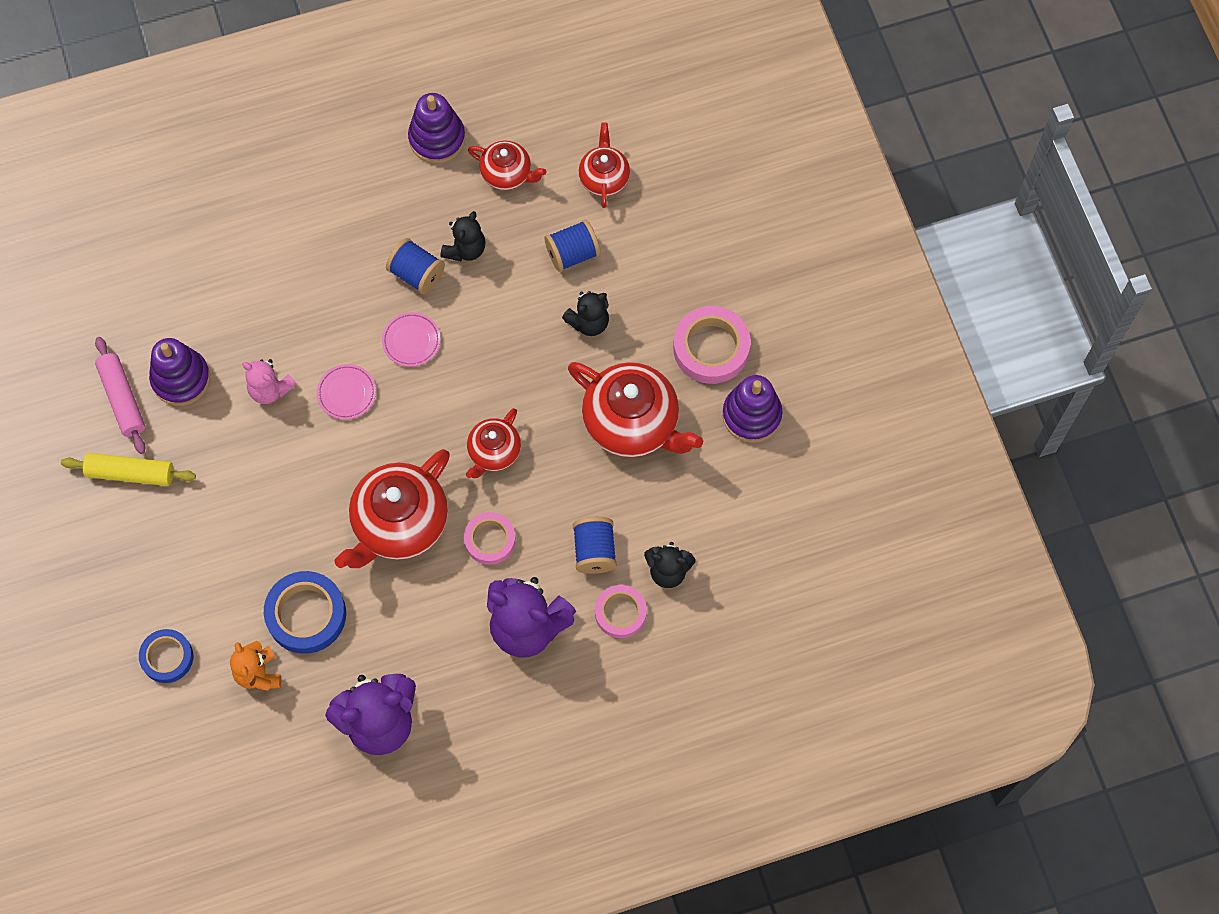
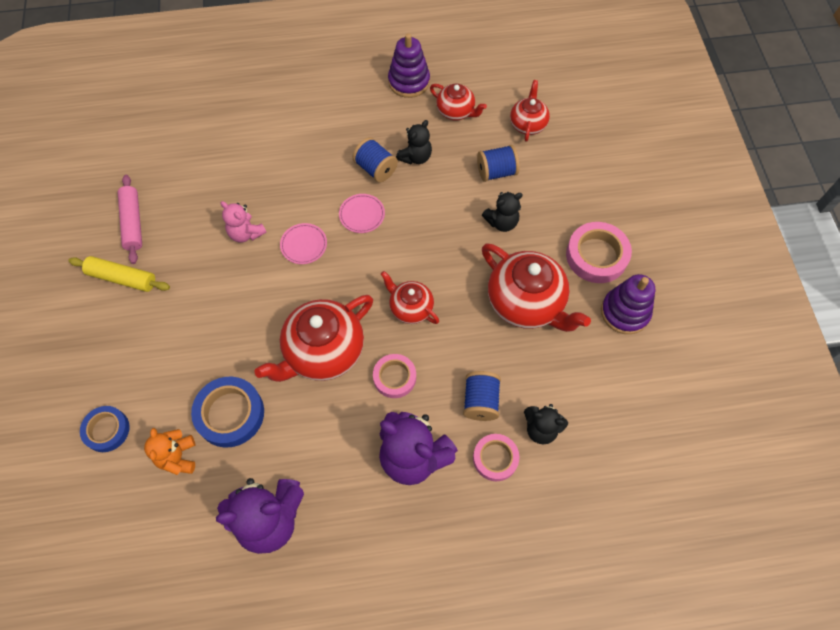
camera: 10 degrees right, 5 degrees down
(181, 379) = (181, 215): purple stacking toy -> none
(494, 452) = (410, 308): red teapot -> red teapot turned 90 degrees clockwise

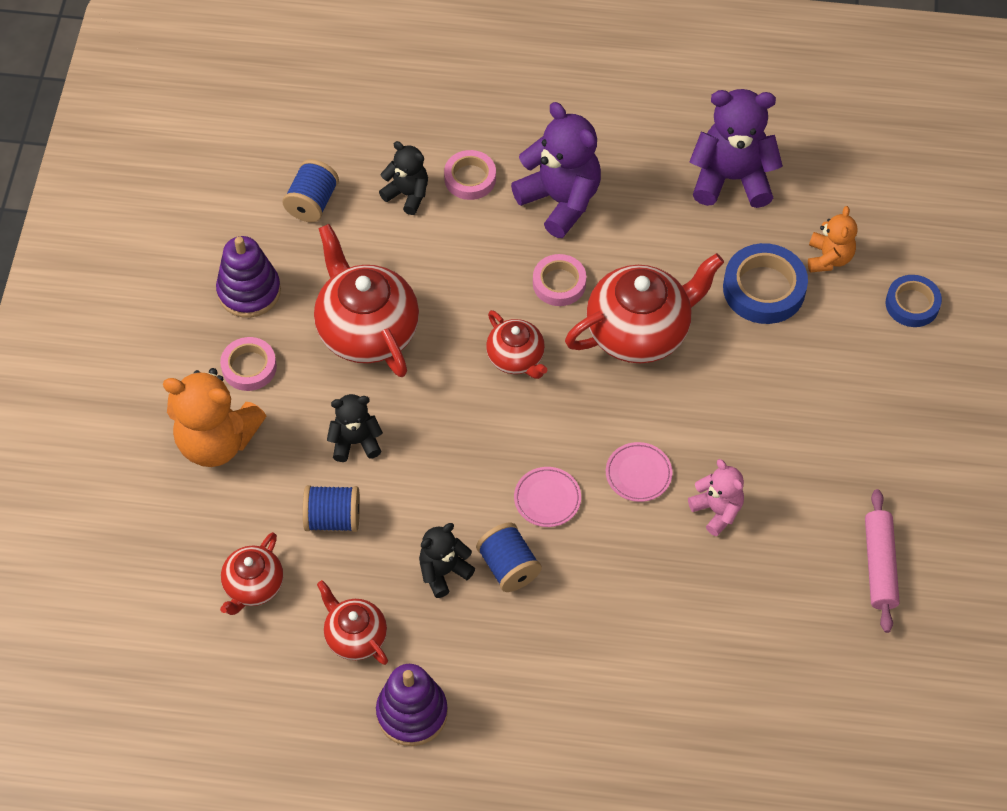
camera: 165 degrees left, 5 degrees down
(122, 278) = (894, 486): yellow rolling pin -> none
(480, 401) = (465, 236): blue spool -> blue spool (312, 203)
(593, 201) = (216, 441): none -> orange teddy bear
(596, 256) = (249, 367): pink tape -> pink tape, size x0.65

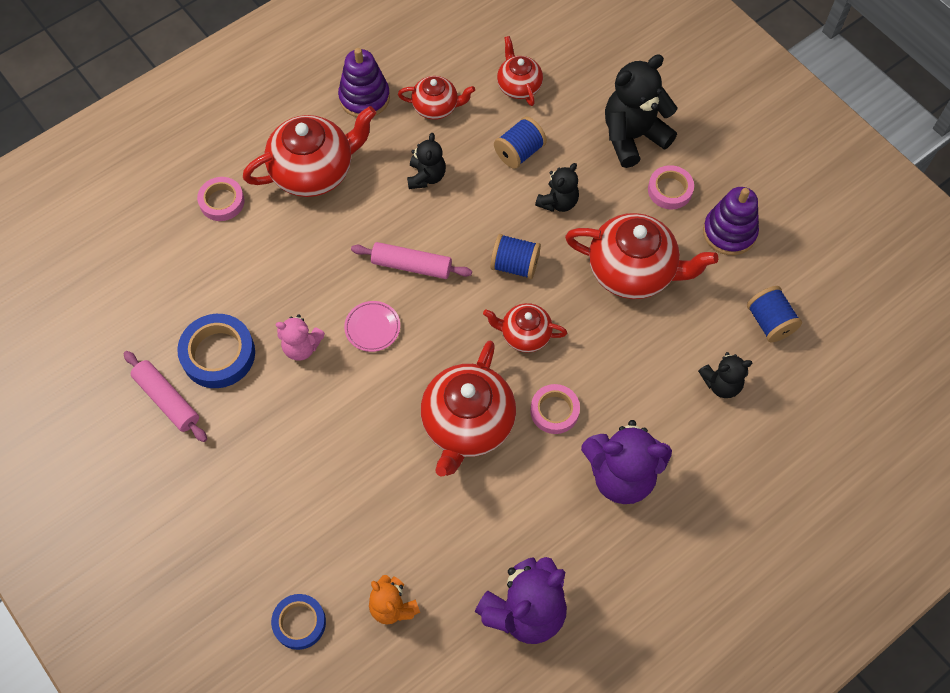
camera: 135 degrees right, 5 degrees up
(216, 441) = (633, 137): orange teddy bear -> black teddy bear
(470, 178) = (698, 434): pink tape -> pink tape (222, 201)
(508, 567) = (393, 209): blue spool -> blue spool (515, 265)
(542, 674) = (314, 171): none -> red teapot
(547, 499) = (411, 265): pink plate -> pink rolling pin
(764, 289) = (416, 535): blue tape -> blue tape (218, 354)

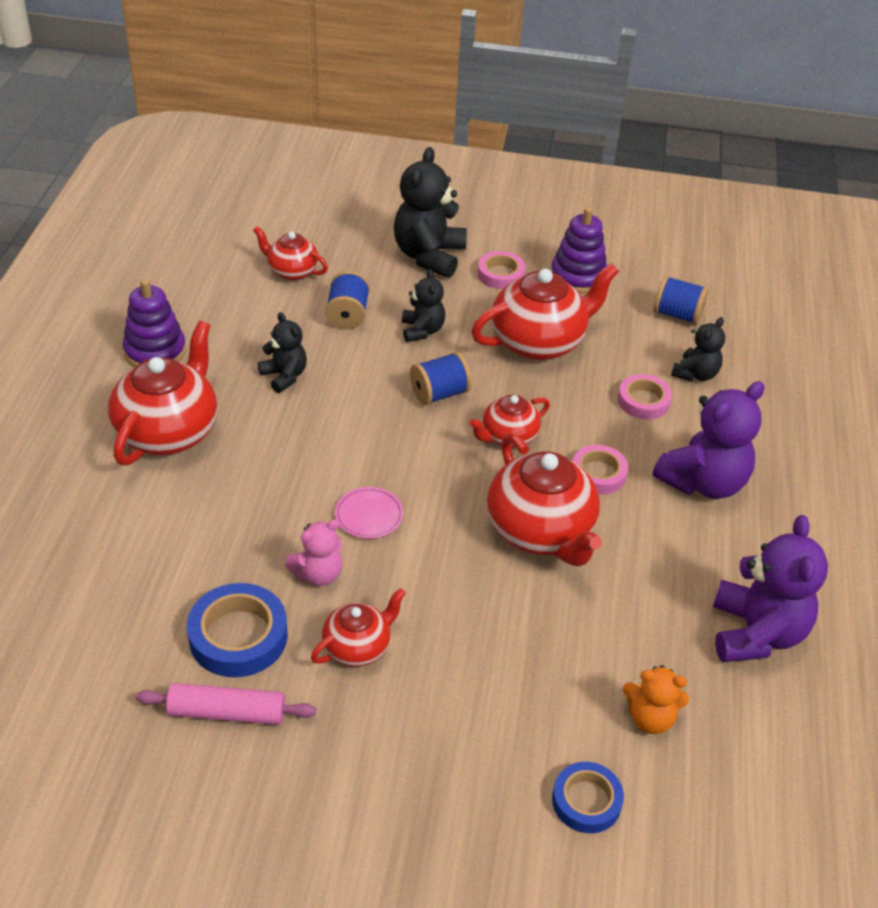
camera: 45 degrees left, 20 degrees down
(222, 201) = (96, 509): pink tape -> pink tape (643, 401)
(411, 265) = (349, 447): pink rolling pin -> none
(436, 107) = (234, 323): red teapot -> red teapot (358, 647)

